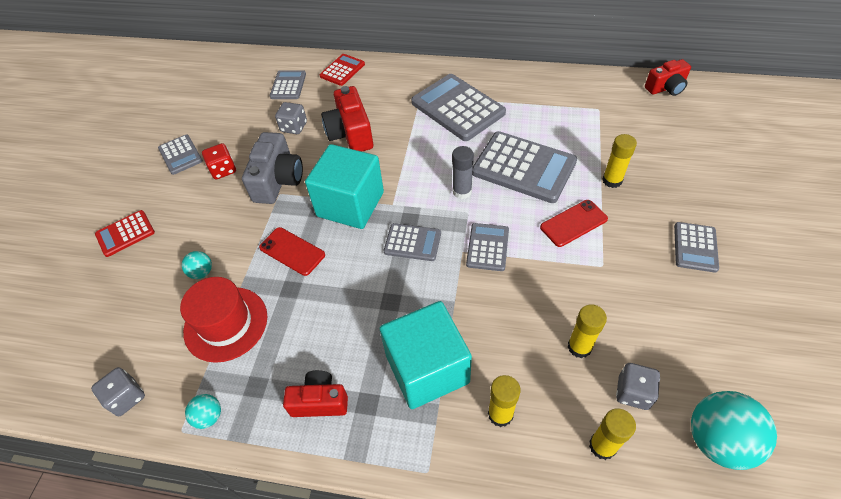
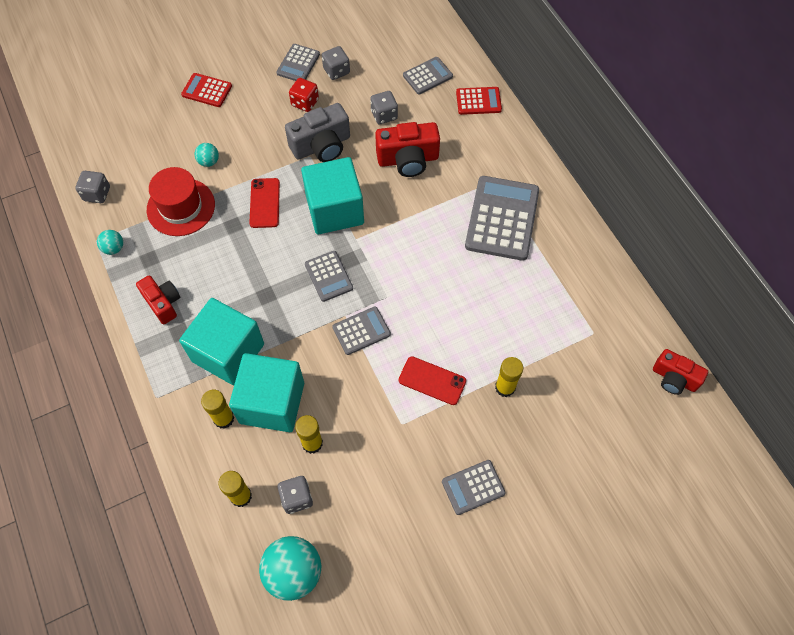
camera: 50 degrees right, 10 degrees up
(218, 134) = (336, 71): none -> grey dice
(350, 134) = (408, 159): red camera -> red camera turned 135 degrees counterclockwise
(462, 191) = (406, 279): grey glue stick -> none
(512, 359) = (272, 402): none -> turquoise cube
(523, 167) = (468, 310): grey calculator -> none

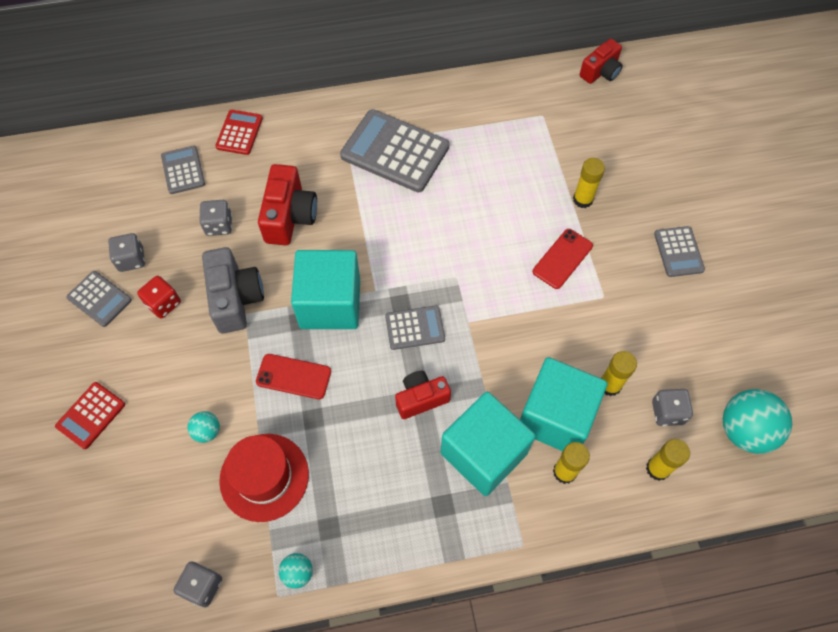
camera: 75 degrees left, 0 degrees up
(163, 303) = (398, 519): red camera -> red camera (421, 398)
(361, 331) = (490, 310): grey calculator -> none

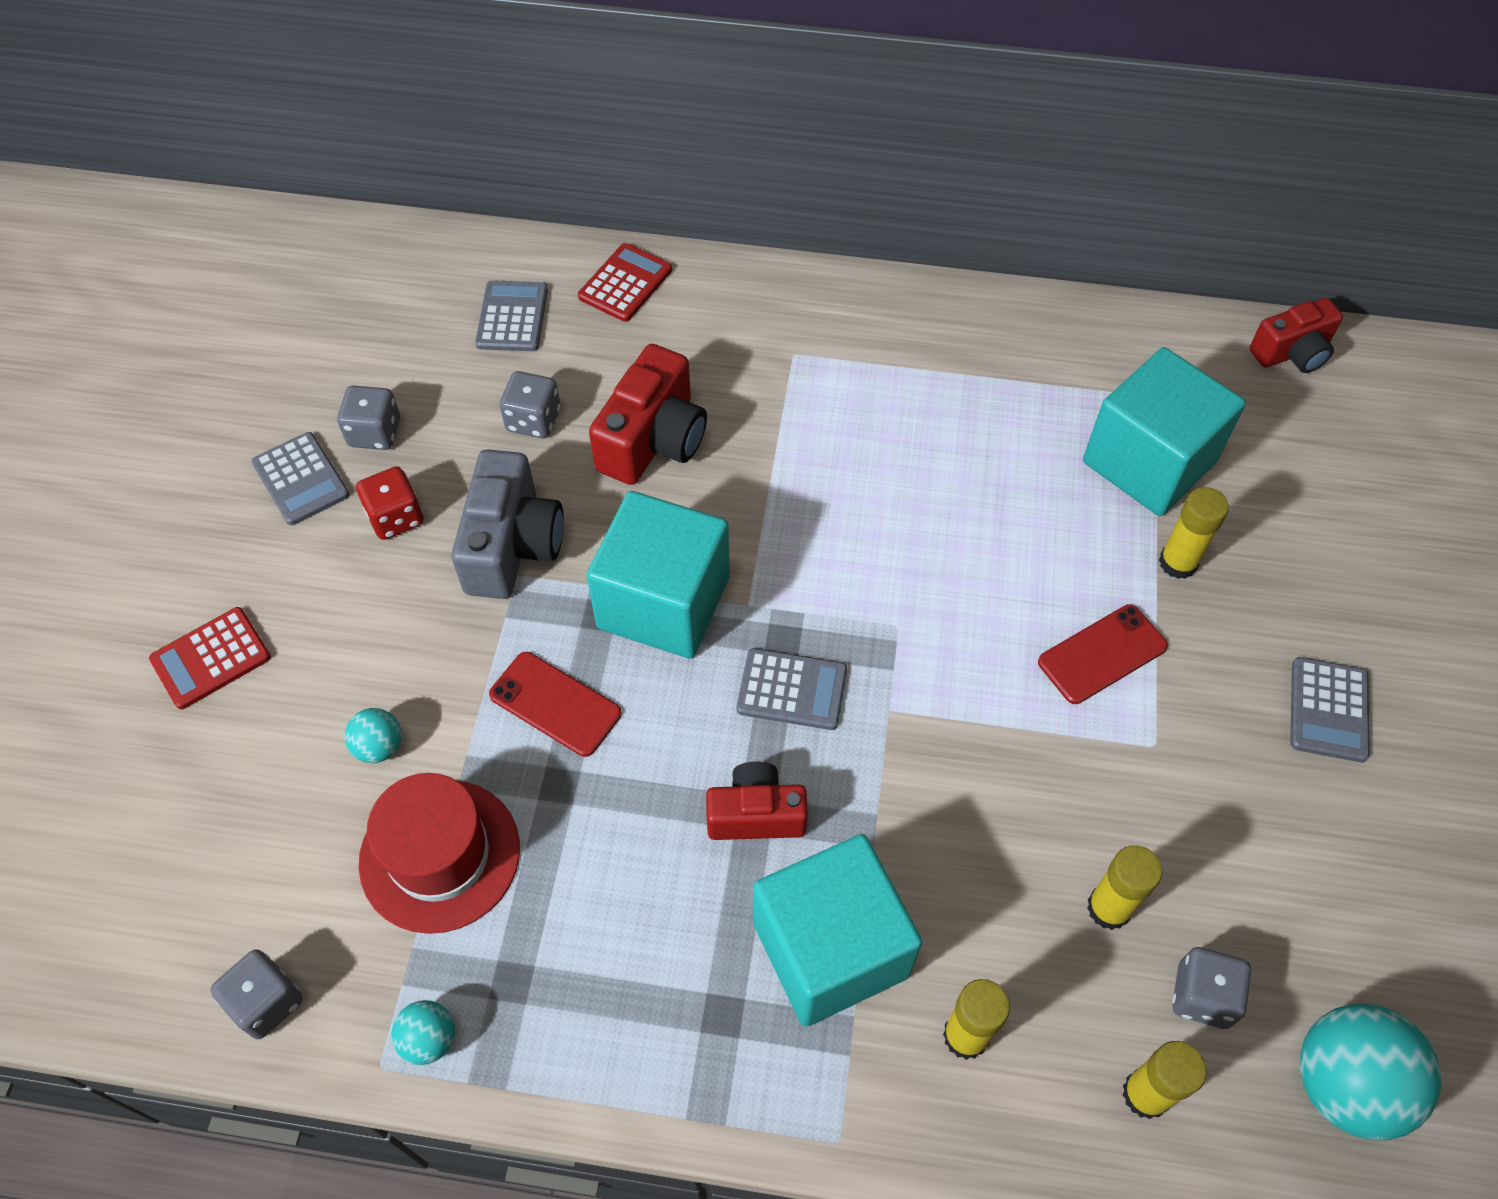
camera: 20 degrees right, 5 degrees down
(395, 151) = (871, 385): grey calculator -> none
(555, 417) = (986, 930): turquoise cube -> turquoise cube (1149, 462)

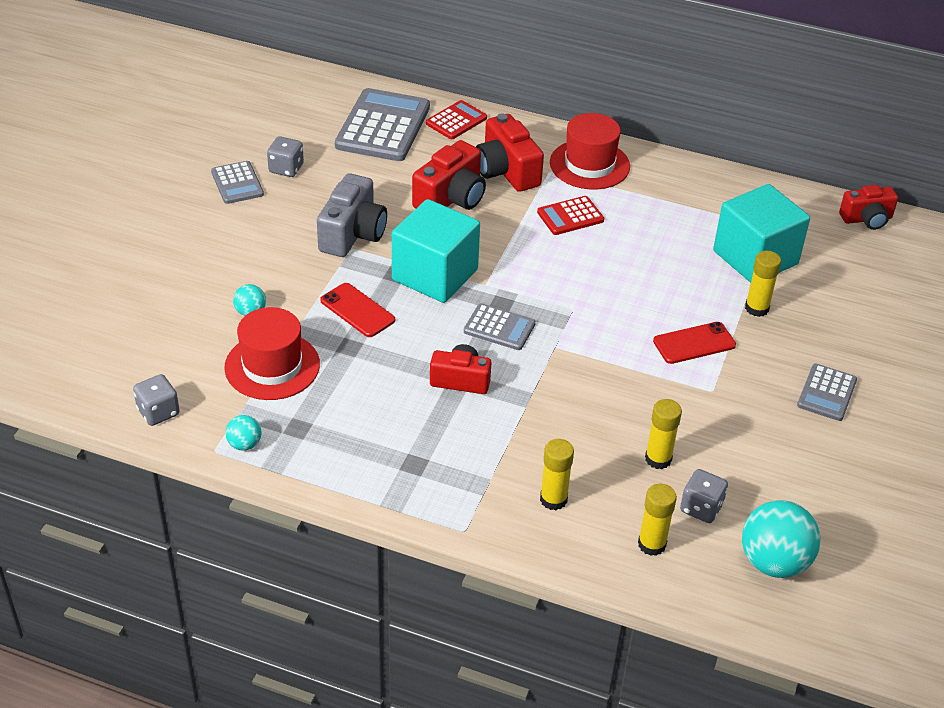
camera: 10 degrees right, 15 degrees down
(211, 658) = (165, 256): red calculator -> red calculator (570, 216)
(395, 517) = (288, 210): red dice -> none
(512, 317) = (383, 126): grey calculator -> grey calculator, size x1.87
(533, 420) = (382, 177): grey dice -> none
(727, 368) = (506, 171): none -> red camera
(830, 949) = (486, 447): turquoise cube -> none
(852, 330) = (589, 164): none -> red hat

